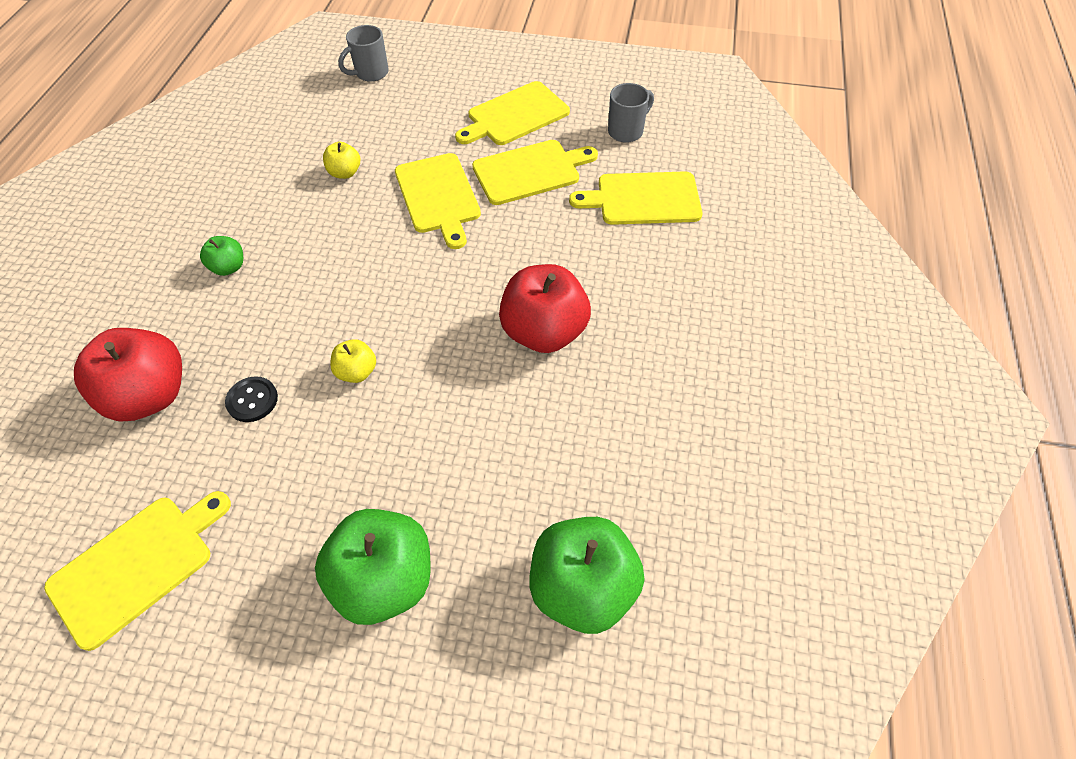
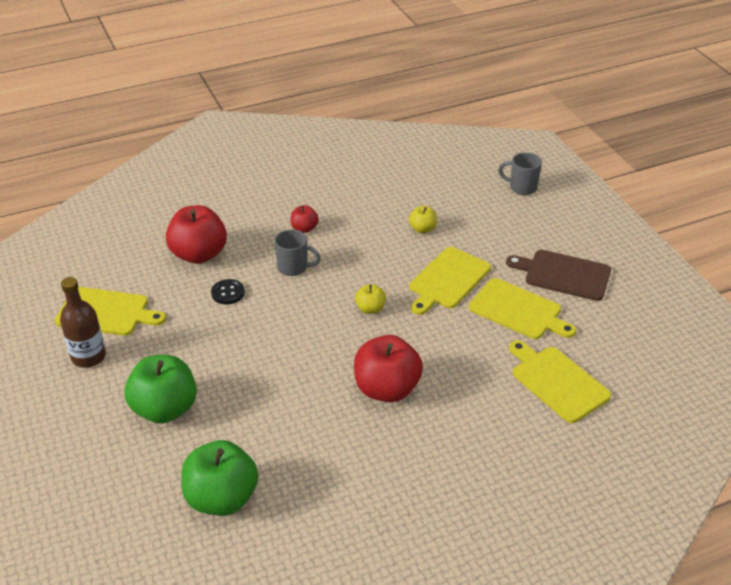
camera: 55 degrees right, 15 degrees down
(200, 634) = (88, 357): none -> brown bottle
(229, 267) = (304, 228): green apple -> red apple
(357, 372) = (282, 322): yellow apple -> yellow apple (370, 309)
(514, 115) = (563, 274): yellow cutting board -> brown cutting board
(626, 131) = (617, 339): grey mug -> grey mug (294, 267)

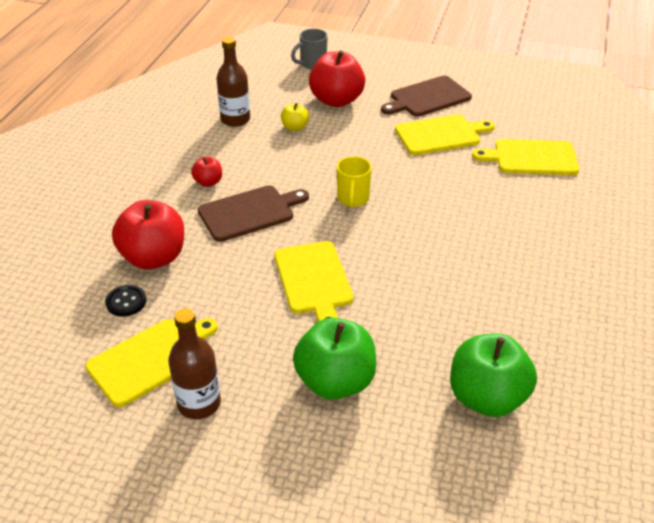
camera: 50 degrees left, 0 degrees up
(228, 293) = (230, 266): black button -> black button (126, 302)
(294, 267) = (250, 212): grey mug -> brown cutting board
(370, 309) = (353, 199): yellow apple -> yellow mug
(386, 389) = (454, 238): red apple -> red apple (336, 100)
(393, 195) = (235, 119): none -> brown bottle
(447, 280) = (368, 147): yellow cutting board -> yellow cutting board (313, 280)

